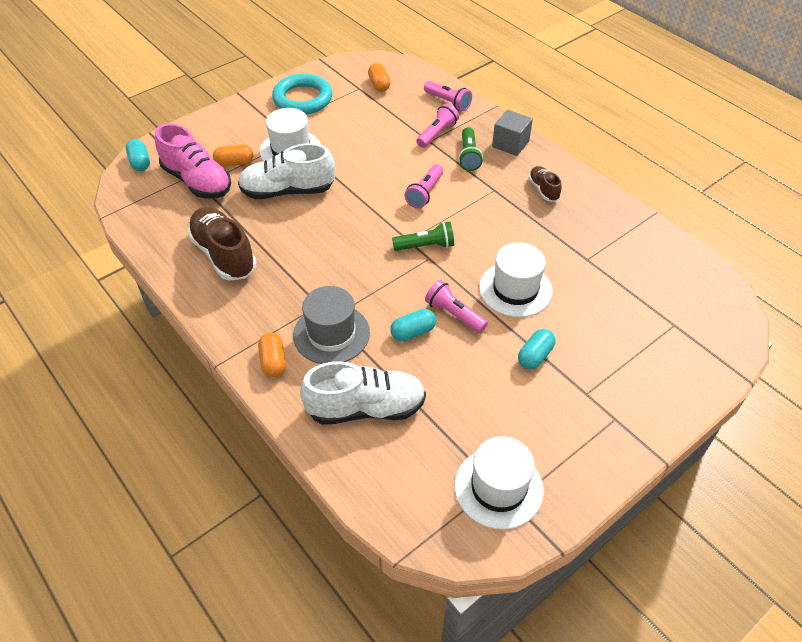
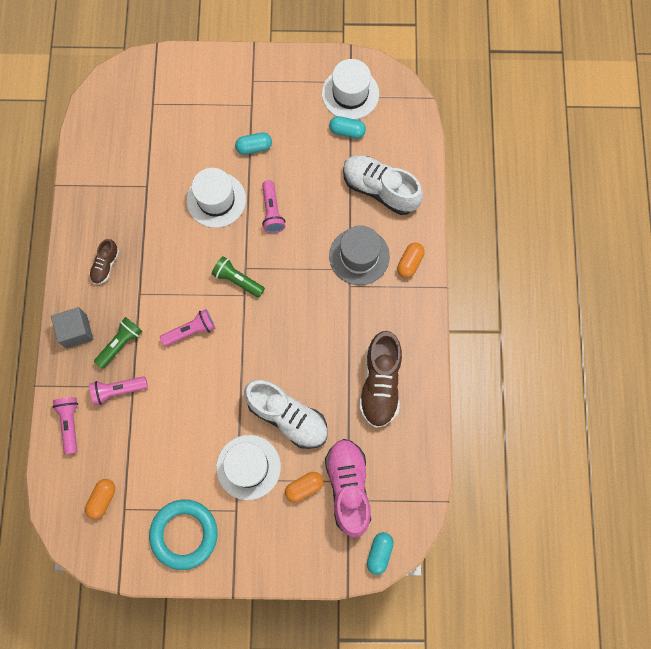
camera: 140 degrees left, 25 degrees up
(234, 163) = (304, 487): orange capsule -> orange capsule turned 60 degrees counterclockwise
(413, 332) = (309, 218): turquoise capsule -> turquoise capsule (347, 131)

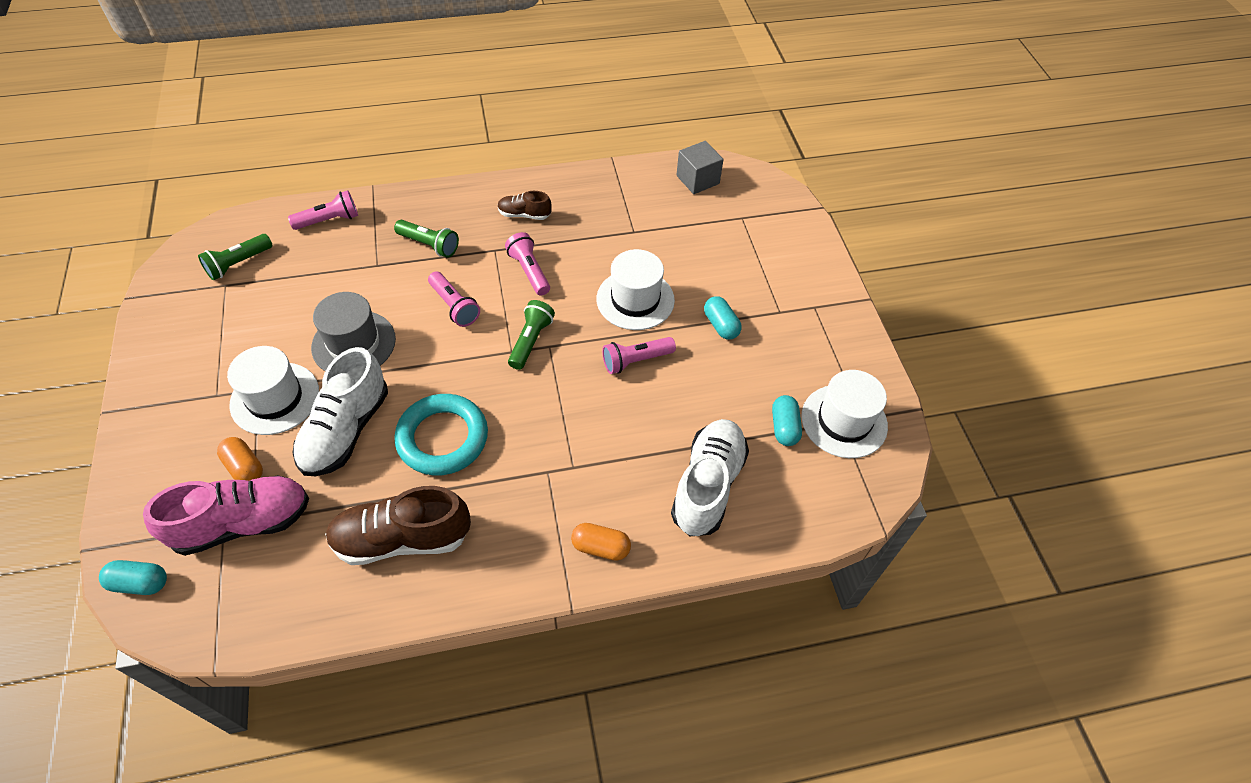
camera: 75 degrees right, 20 degrees down
(76, 331) = (440, 205): grey cube -> grey cube (697, 180)
(102, 499) = (238, 264): orange capsule -> green flashlight
(118, 390) = (371, 253): pink flashlight -> pink flashlight (529, 271)
(184, 534) = (189, 347): turquoise ring -> turquoise ring (442, 438)
(359, 256) = (596, 476): grey hat -> grey hat (354, 343)

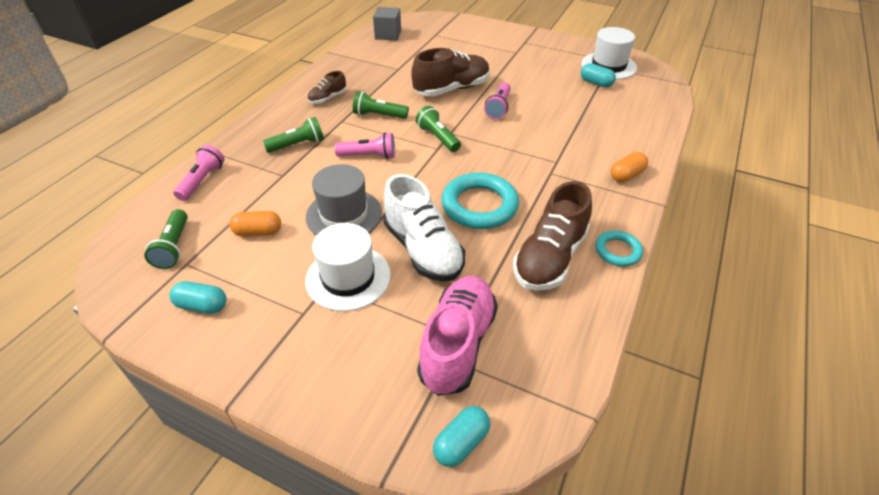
camera: 50 degrees left, 10 degrees down
(244, 467) = (401, 322): orange capsule -> orange capsule (258, 232)
(454, 595) = (617, 251): none -> turquoise ring
(529, 271) = (379, 115): pink flashlight -> green flashlight
(635, 299) = (452, 89): white hat -> brown shoe
(708, 485) = (614, 121): white shoe -> none
(721, 325) = (504, 72): turquoise capsule -> turquoise capsule (202, 306)

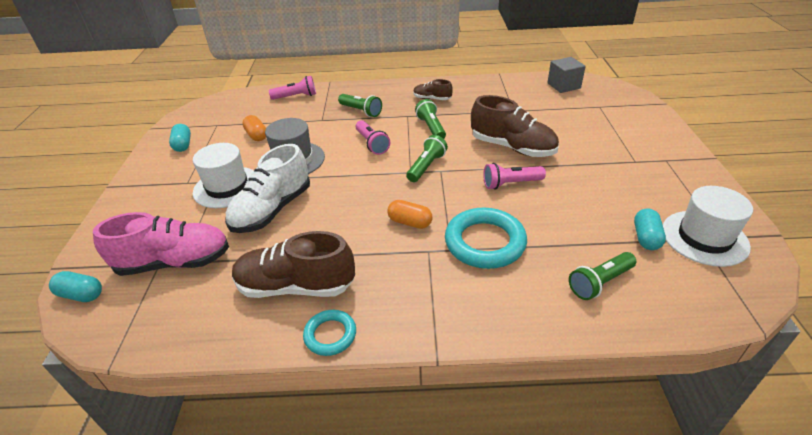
camera: 65 degrees right, 5 degrees down
(174, 247) = (229, 115): green flashlight -> green flashlight (600, 283)
(479, 205) = (345, 221): turquoise ring -> turquoise ring (485, 242)
(626, 175) = (470, 312): orange capsule -> orange capsule (410, 222)

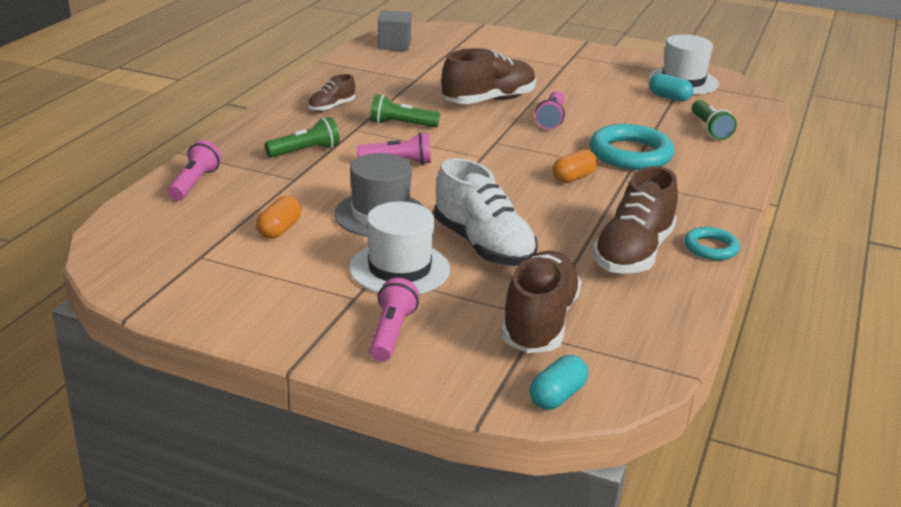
camera: 70 degrees left, 10 degrees down
(149, 207) = (391, 333): none -> pink flashlight
(174, 262) = (539, 322): pink shoe -> brown shoe
(183, 145) = (232, 291): turquoise capsule -> none
(256, 135) = (279, 229): orange capsule -> orange capsule turned 60 degrees counterclockwise
(426, 166) = (480, 146): green flashlight -> none

